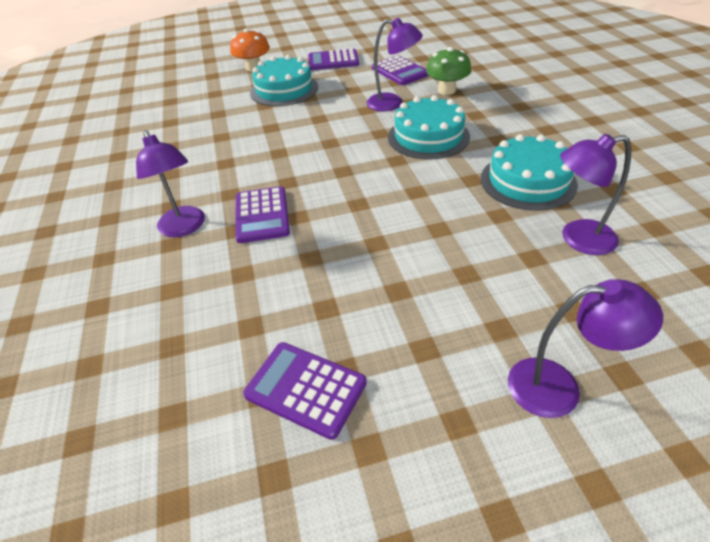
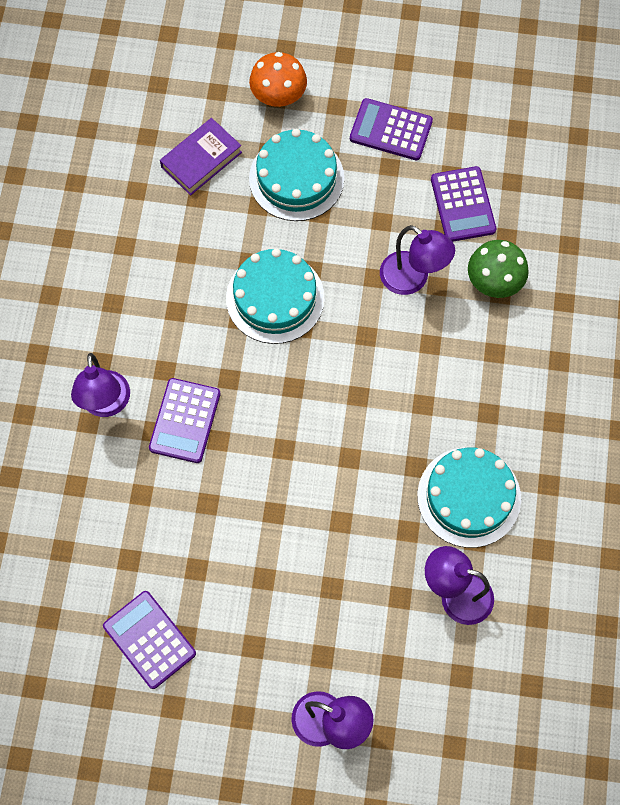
camera: 20 degrees right, 25 degrees up
(213, 99) = (201, 159): none -> purple book
(428, 137) = (415, 370): turquoise cake -> turquoise cake (275, 298)

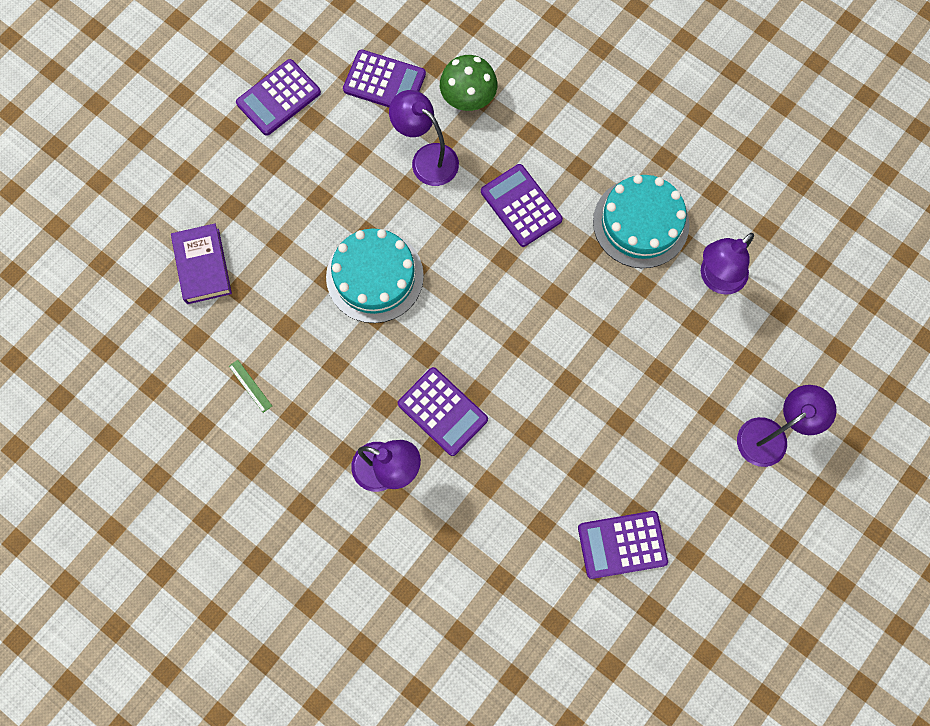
camera: 60 degrees left, 5 degrees up
(119, 255) = (250, 386): none -> green ruler
(278, 96) = (184, 169): orange mushroom -> none
(296, 178) = (273, 197): turquoise cake -> none
(412, 279) = (427, 158): purple lamp -> purple lamp turned 120 degrees counterclockwise
(418, 383) = (521, 206): none -> purple calculator

